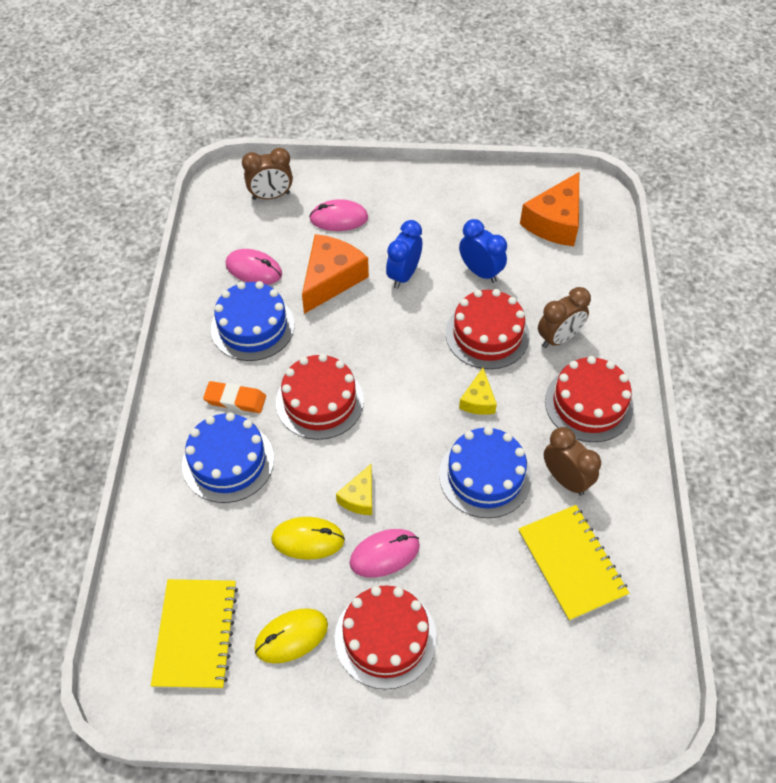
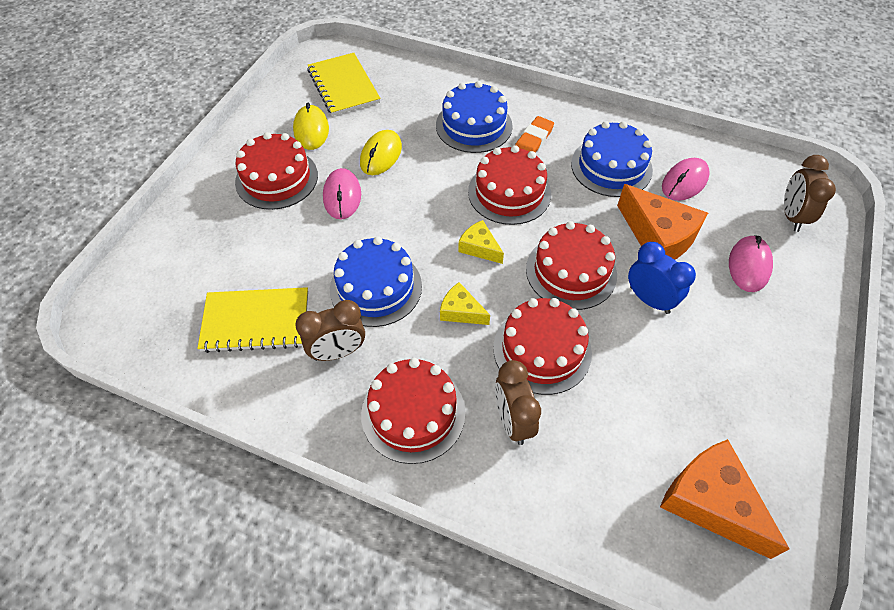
camera: 110 degrees right, 0 degrees up
(195, 634) = (343, 86): yellow notebook -> yellow notebook turned 45 degrees clockwise
(359, 497) = (401, 194): yellow cheese -> yellow cheese (479, 248)
(398, 332) = (571, 271): none -> red cake
(480, 272) = (637, 376): blue clock -> none

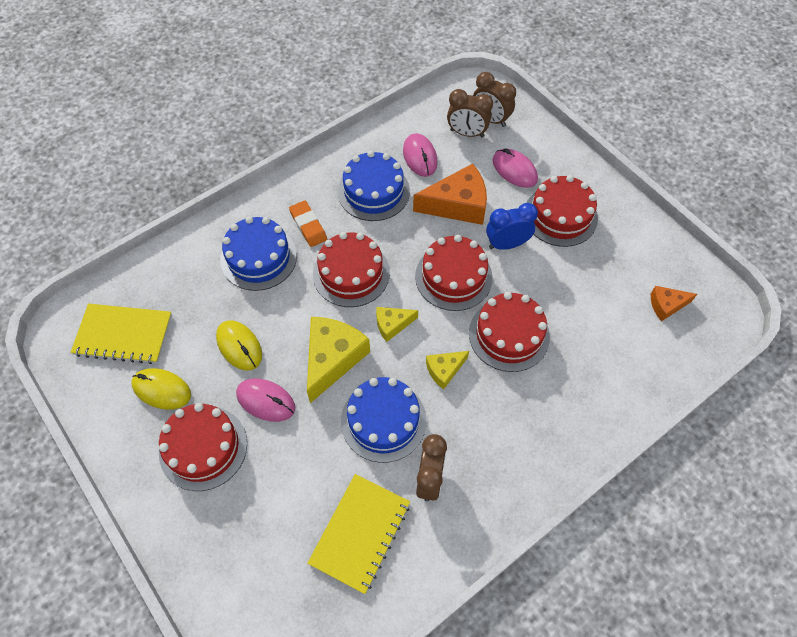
camera: 60 degrees left, 5 degrees up
(412, 221) = (332, 359): none -> yellow cheese
(413, 413) = (514, 449): red cake -> red cake (560, 216)
(513, 421) = (555, 386): brown clock -> brown clock (467, 133)
(710, 502) = (666, 305): orange cheese -> orange cheese, size x0.54

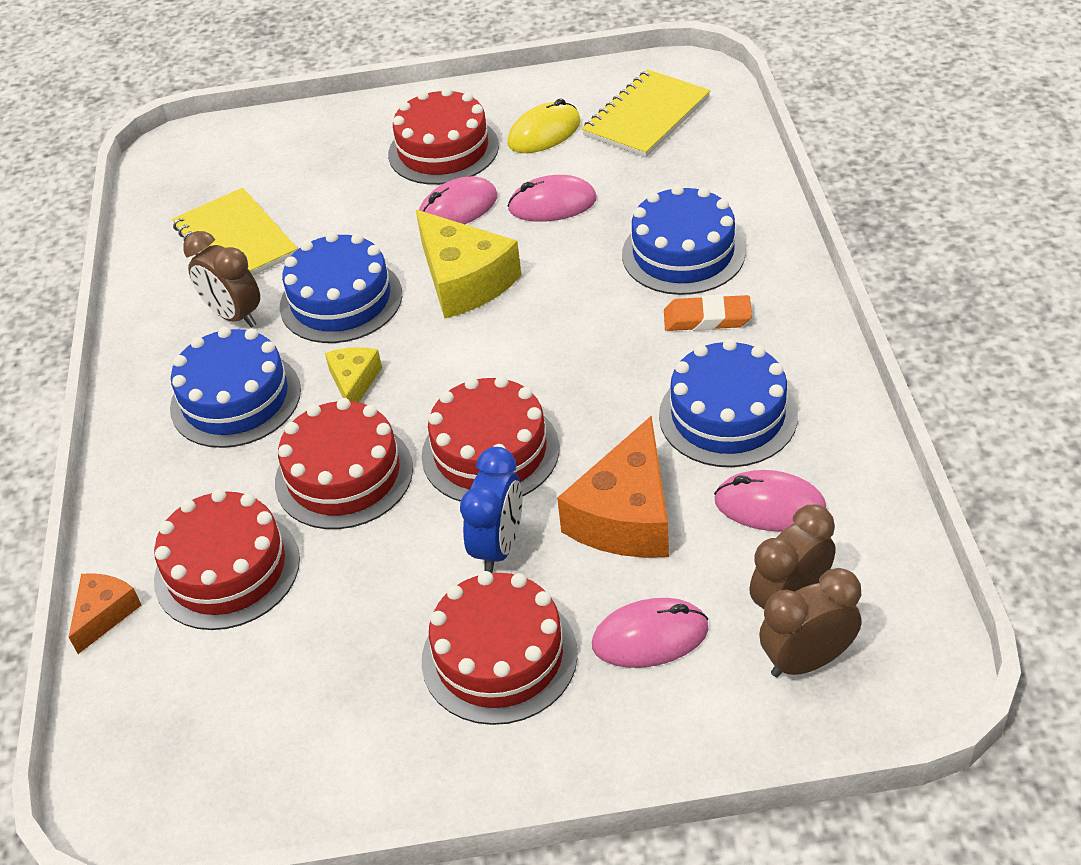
camera: 125 degrees right, 15 degrees down
(239, 346) = (552, 204): yellow mouse -> pink mouse
(351, 273) = (585, 339): red cake -> red cake (227, 569)
(392, 325) = (466, 354): yellow cheese -> none
(493, 428) = (235, 399): none -> blue cake
(666, 305) = (213, 715): orange cheese -> orange cheese (104, 614)

